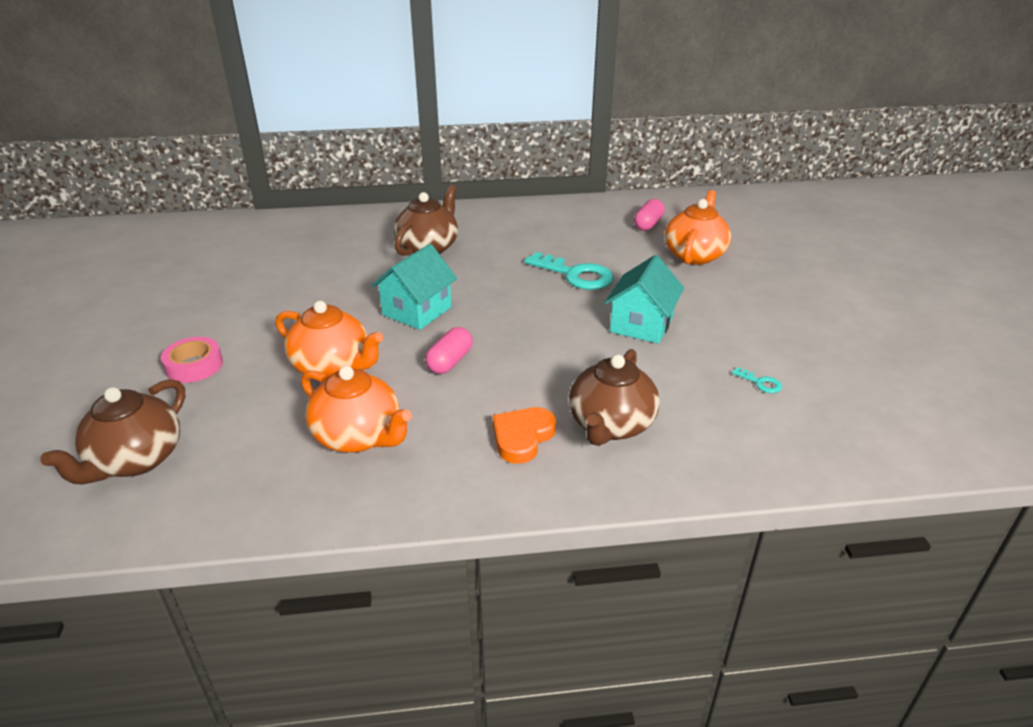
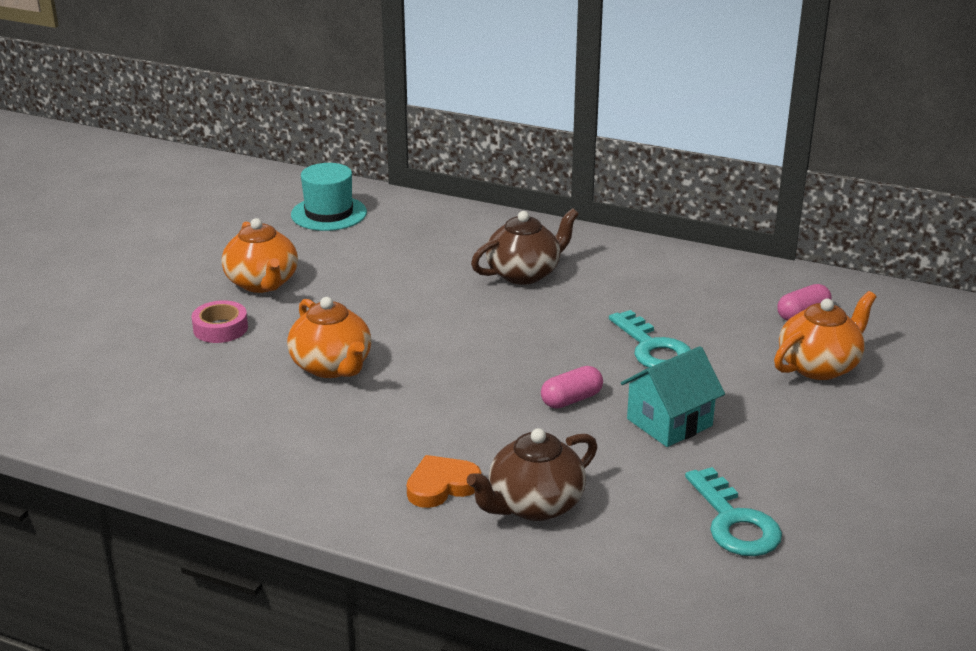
camera: 30 degrees right, 5 degrees down
(136, 460) = (124, 393): brown teapot -> none
(221, 243) = (329, 213): none -> turquoise hat
(358, 436) = (304, 435): orange teapot -> orange teapot (262, 283)
(417, 311) = (453, 337): turquoise house -> none
(450, 361) = (440, 396): pink capsule -> pink capsule (571, 400)
(760, 383) = (734, 522): turquoise key -> turquoise key, size x2.31

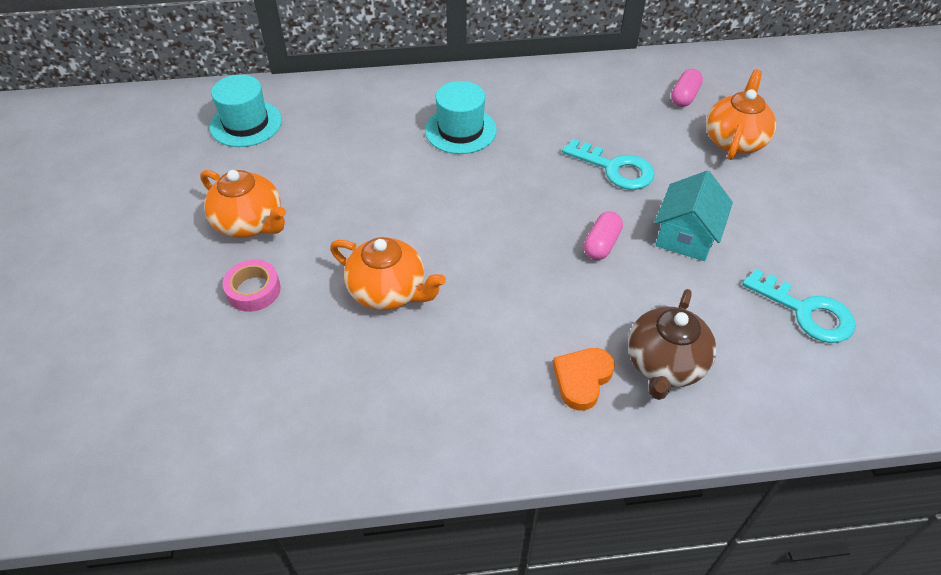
camera: 30 degrees left, 20 degrees up
(524, 273) = (460, 130): brown teapot -> turquoise hat

